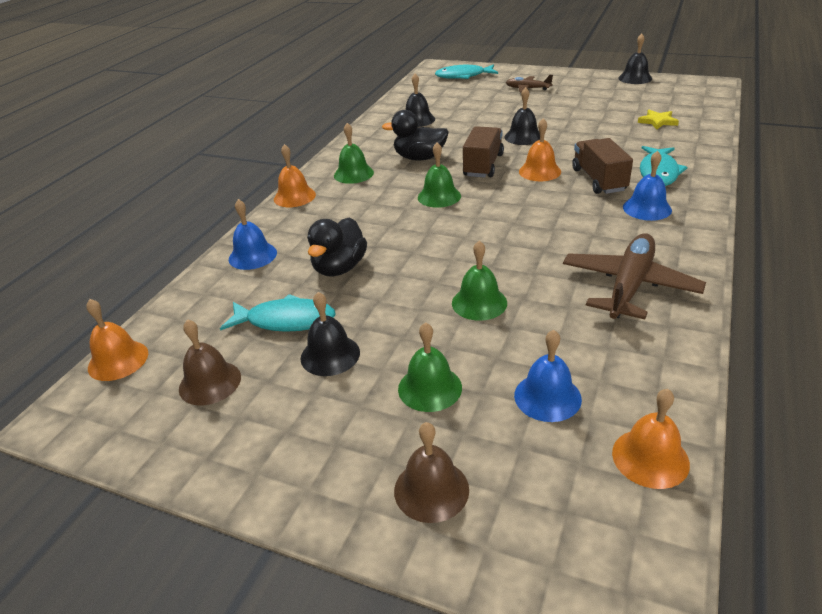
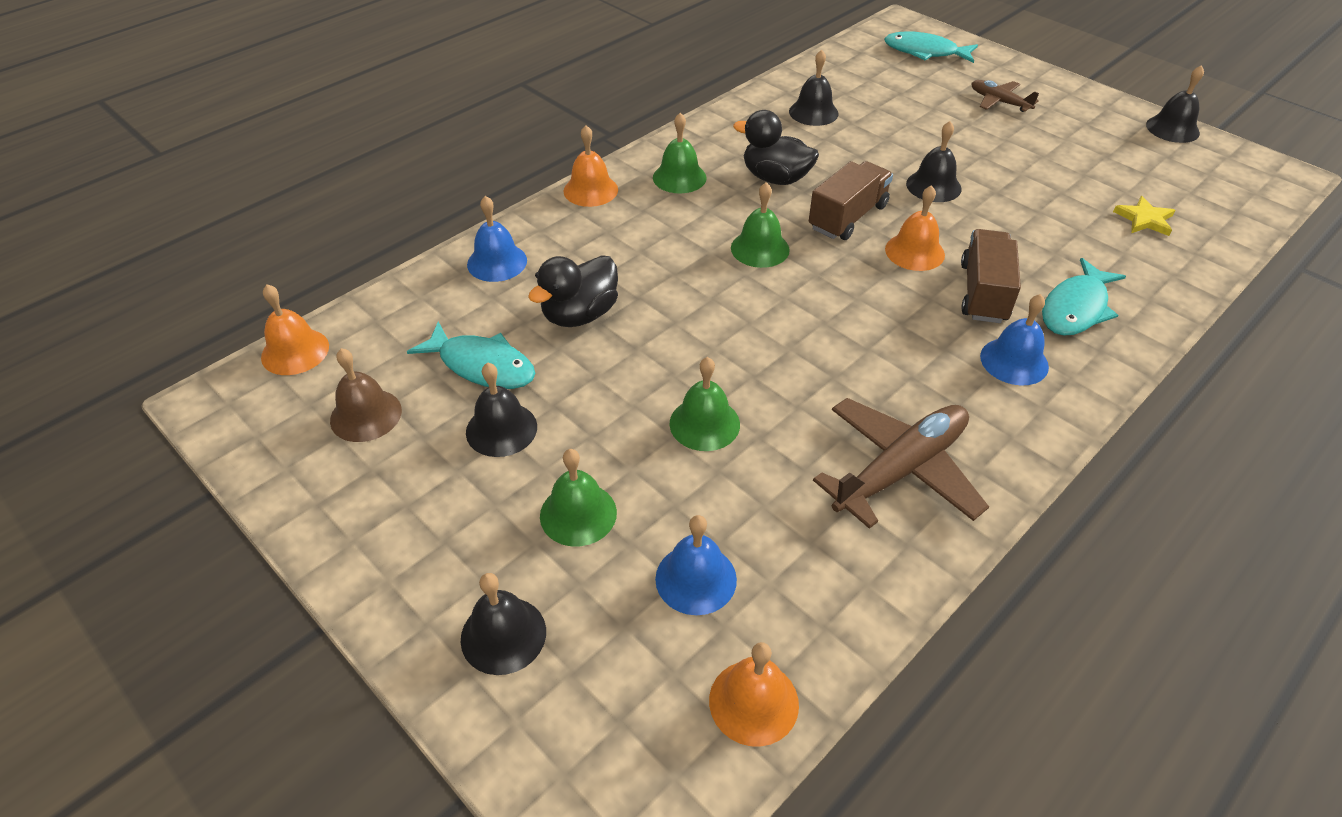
camera: 20 degrees right, 10 degrees up
(431, 490) = (503, 635): brown bell -> black bell

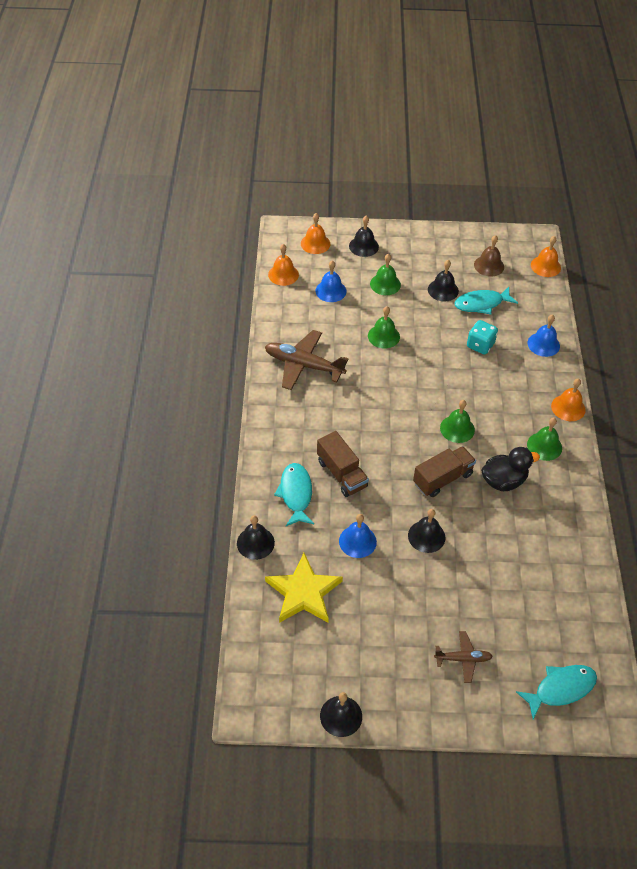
camera: 135 degrees right, 5 degrees up
(580, 314) = (480, 345): black duck -> turquoise dice
(813, 112) = (548, 554): black bell -> black bell (255, 543)
(848, 217) = (442, 479): brown truck -> brown truck turned 120 degrees counterclockwise
(901, 469) = (303, 365): brown plane -> brown plane turned 105 degrees clockwise
(914, 252) = (392, 478): orange bell -> orange bell (315, 243)
(1014, 361) = (300, 443): blue bell -> blue bell (357, 541)
(1144, 219) = (303, 592): yellow star -> yellow star, size x1.95

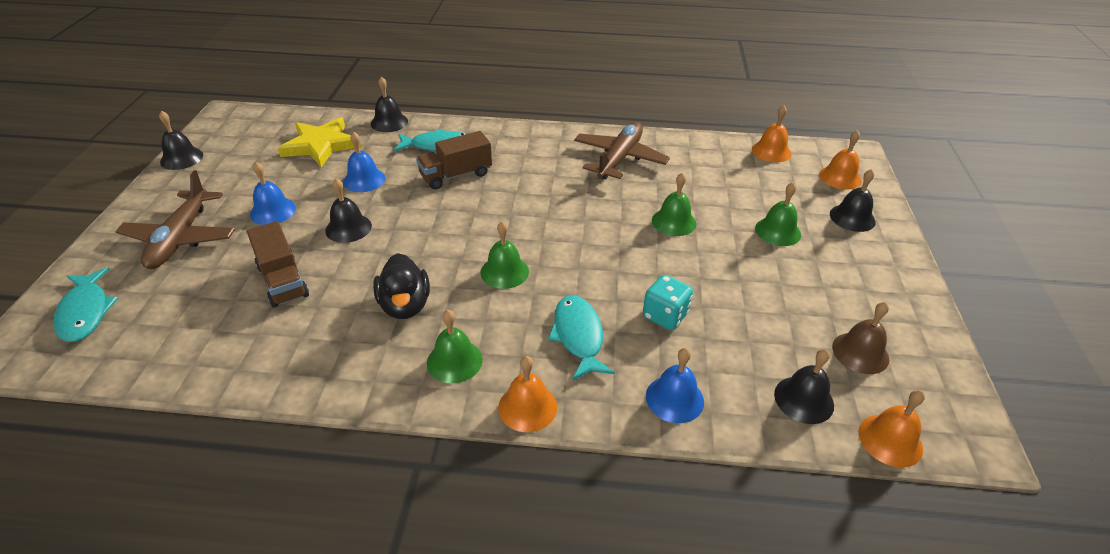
camera: 95 degrees right, 10 degrees down
(330, 291) = (751, 184): blue bell -> blue bell (273, 211)
(442, 479) = (426, 249): brown truck -> brown truck (283, 281)
(443, 290) = (781, 288): black bell -> black bell (804, 399)
(463, 659) = (181, 238): brown plane -> brown plane, size x1.83
(481, 304) = (759, 330): turquoise fish -> turquoise fish (578, 336)

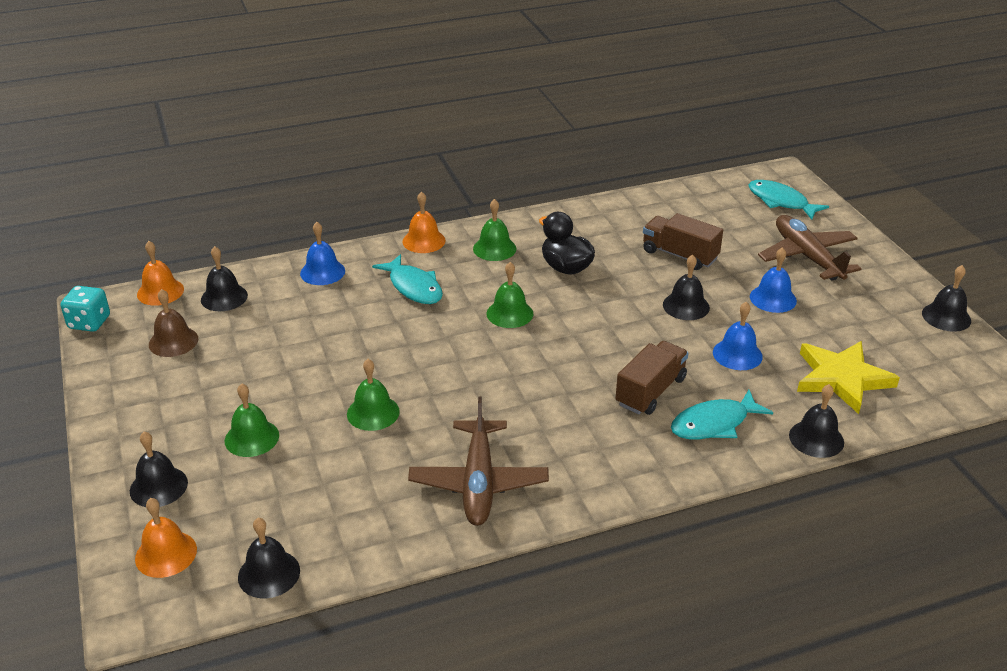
camera: 155 degrees right, 5 degrees down
(665, 316) = (349, 321): turquoise dice -> turquoise dice (89, 323)
(771, 151) = (269, 573): orange bell -> black bell

